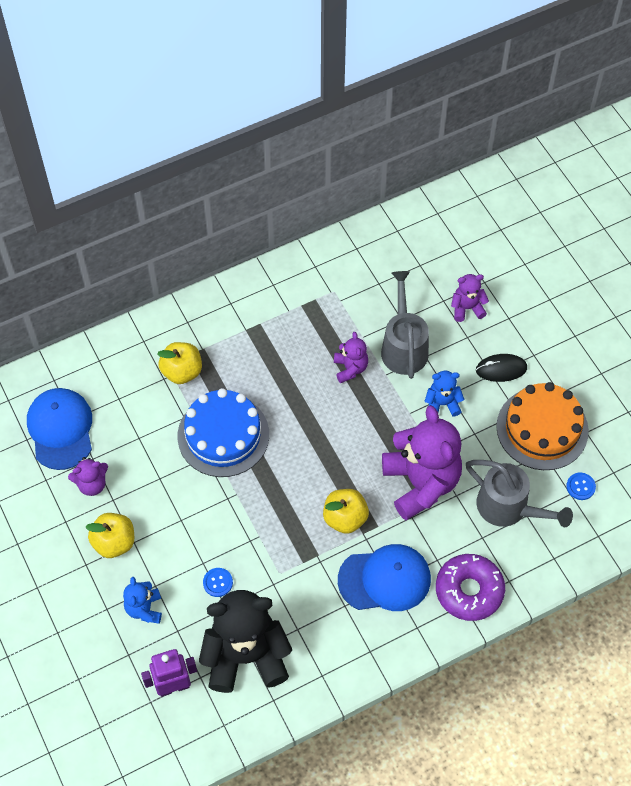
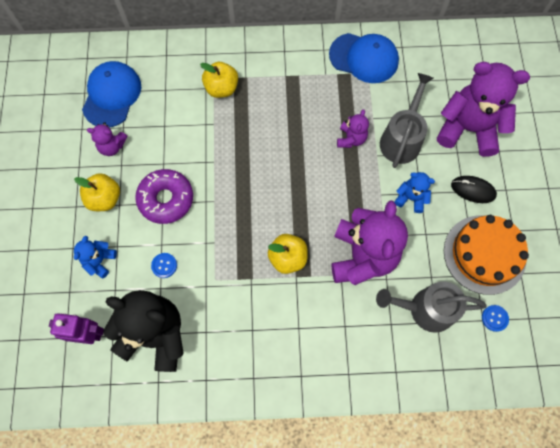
camera: 25 degrees right, 10 degrees up
(223, 435) = (227, 150): blue cake -> none
(384, 579) = (294, 323): blue cap -> blue cap (364, 58)
(467, 308) = (468, 129): purple teddy bear -> purple teddy bear, size x2.11
(469, 591) = (358, 365): purple donut -> purple donut (166, 199)
(509, 508) = (425, 309): grey watering can -> grey watering can turned 120 degrees clockwise

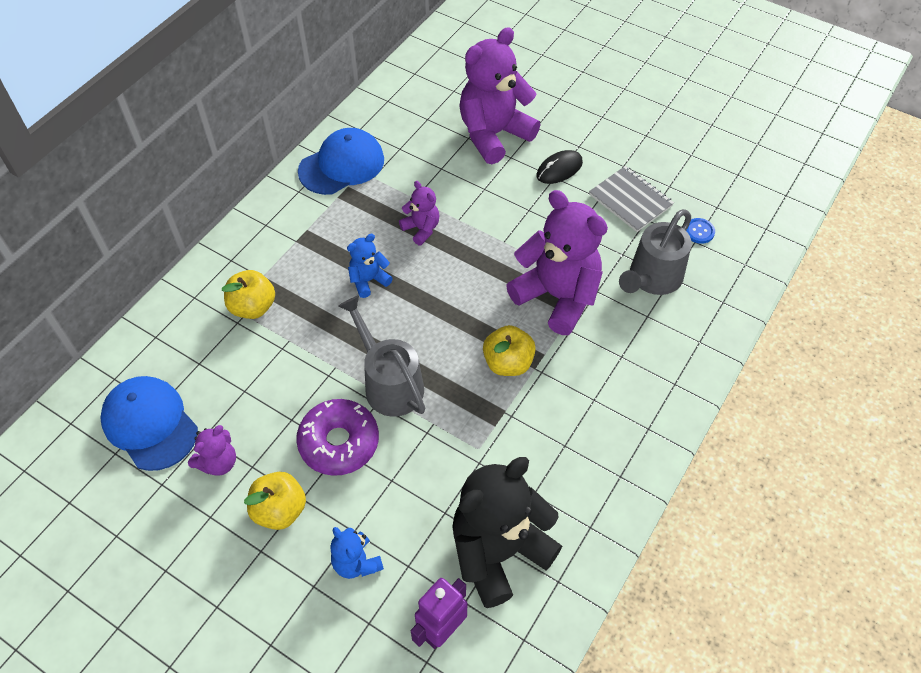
camera: 55 degrees left, 15 degrees down
(164, 265) = (420, 492): blue button -> none
(402, 138) = (458, 189): grey watering can -> grey watering can (389, 383)
(411, 198) = (528, 220): blue teddy bear -> blue teddy bear (368, 280)
(484, 254) = (630, 200): orange cake -> grey notebook

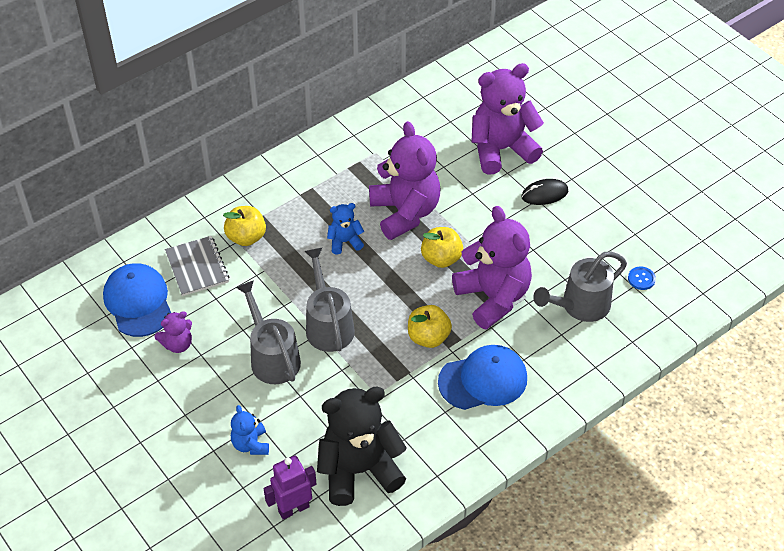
camera: 20 degrees right, 5 degrees down
(280, 510) = (209, 391): yellow apple -> yellow apple (441, 258)
(339, 442) = (272, 357): purple donut -> grey watering can
(342, 165) = (361, 142): blue cap -> blue cap (483, 380)
(421, 229) = (405, 212): purple teddy bear -> purple teddy bear, size x2.11
(630, 200) = (594, 236): grey notebook -> grey notebook (197, 267)

